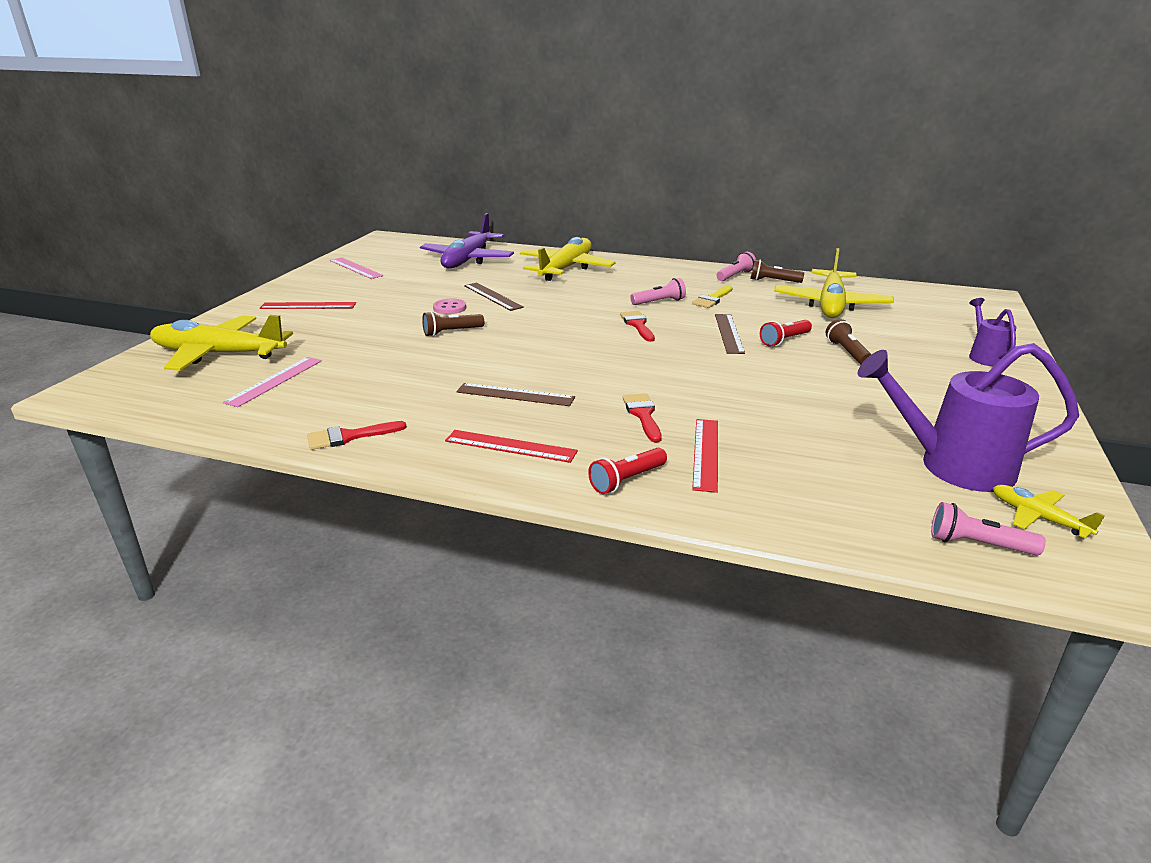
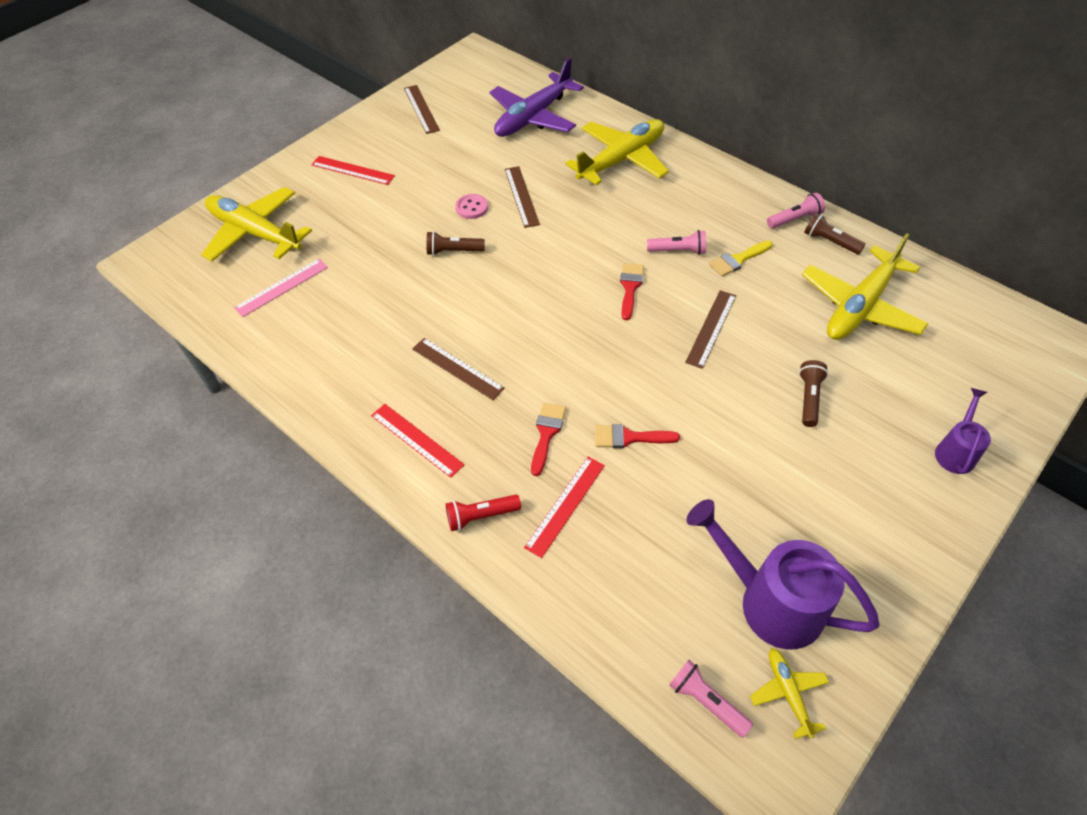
camera: 25 degrees right, 25 degrees up
(349, 436) = (305, 385): red brush -> red brush (629, 437)
(356, 268) = (421, 109): pink ruler -> brown ruler
(784, 340) = (759, 358): red flashlight -> none

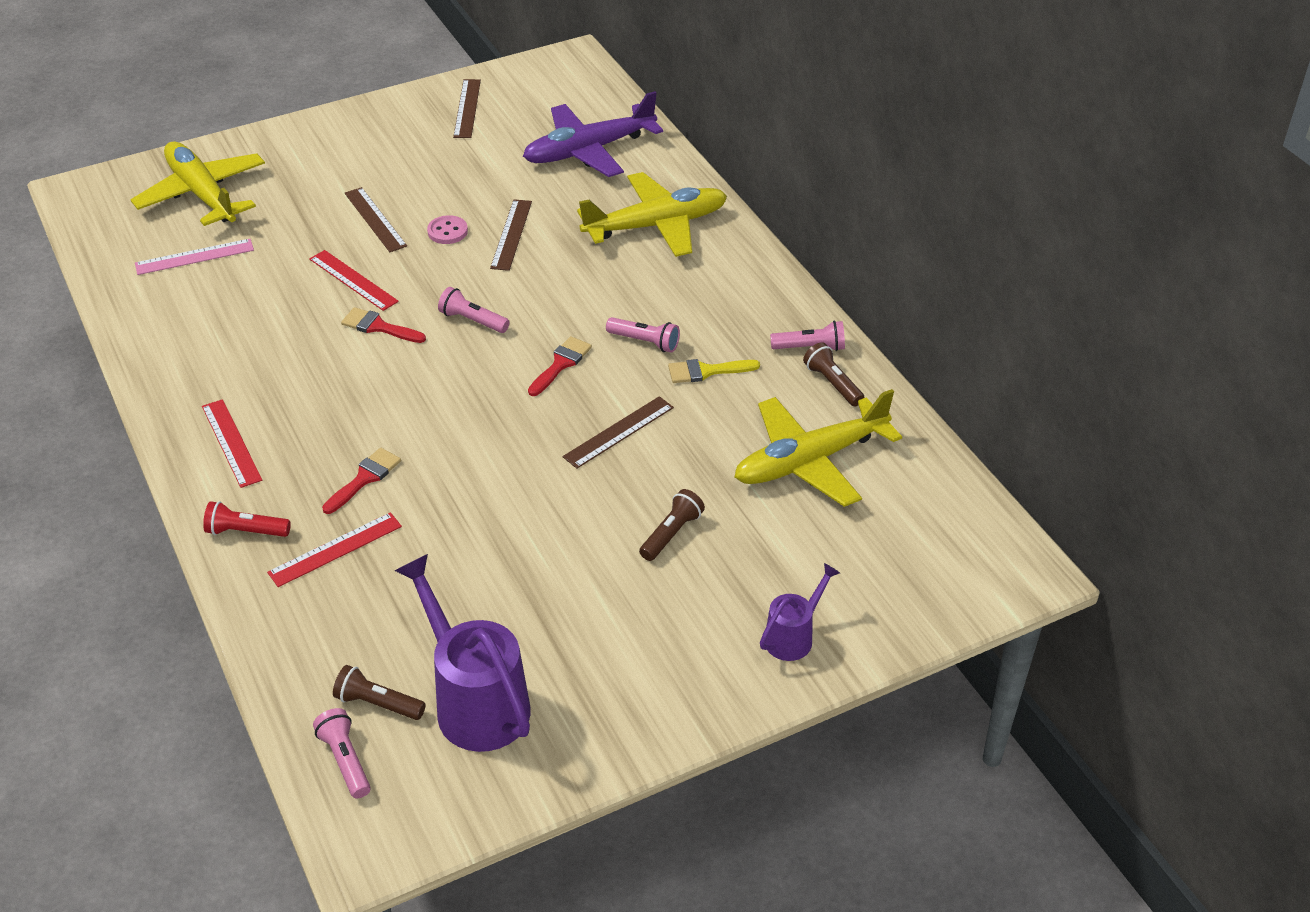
camera: 20 degrees right, 10 degrees down
(353, 170) = (346, 156): red ruler -> red ruler (353, 280)
(453, 251) = (396, 271): brown flashlight -> brown flashlight (378, 704)
(457, 368) = (318, 389): brown ruler -> brown ruler (375, 219)
(540, 273) = (472, 321): none -> pink flashlight
(629, 437) = (447, 509): red brush -> red brush (379, 327)
(788, 693) = (430, 783): yellow plane -> none

